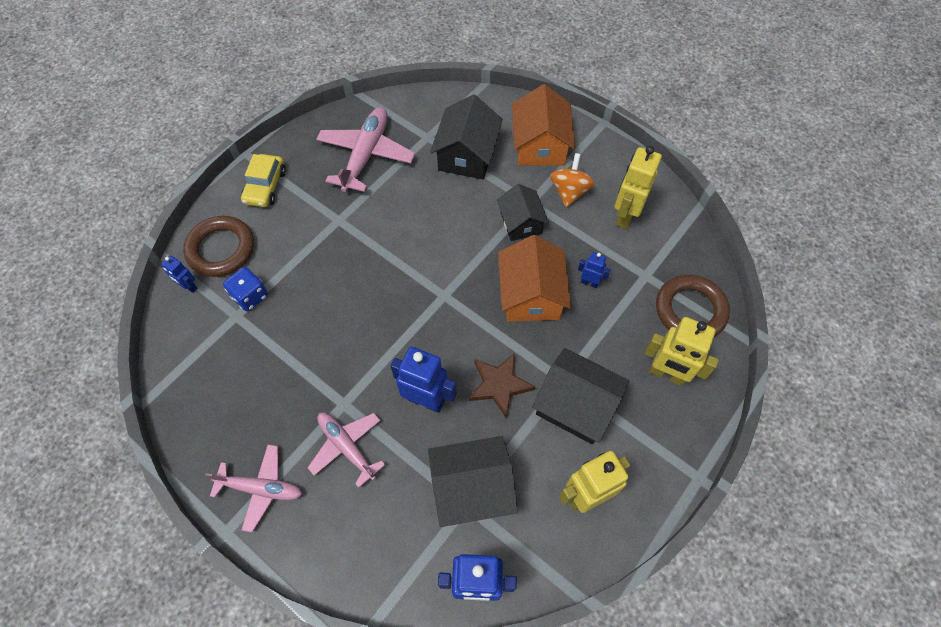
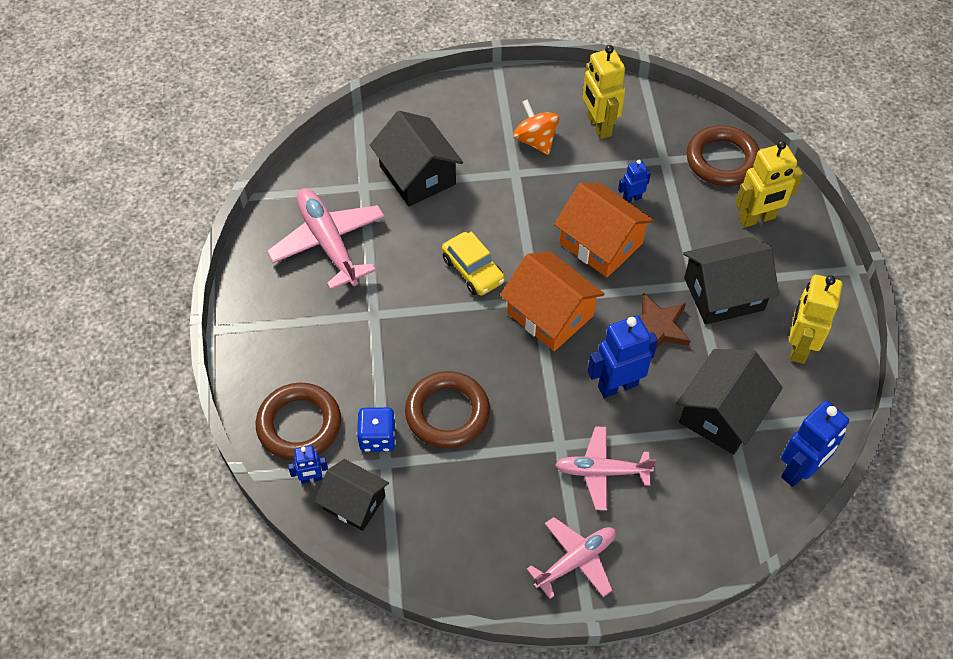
camera: 45 degrees left, 5 degrees down
(265, 186) = (269, 342): yellow car -> yellow car (473, 270)
(305, 318) = (447, 413): none -> brown ring
(521, 223) = (527, 195): black house -> black house (354, 502)
(540, 145) = (468, 121): orange house -> orange house (550, 314)

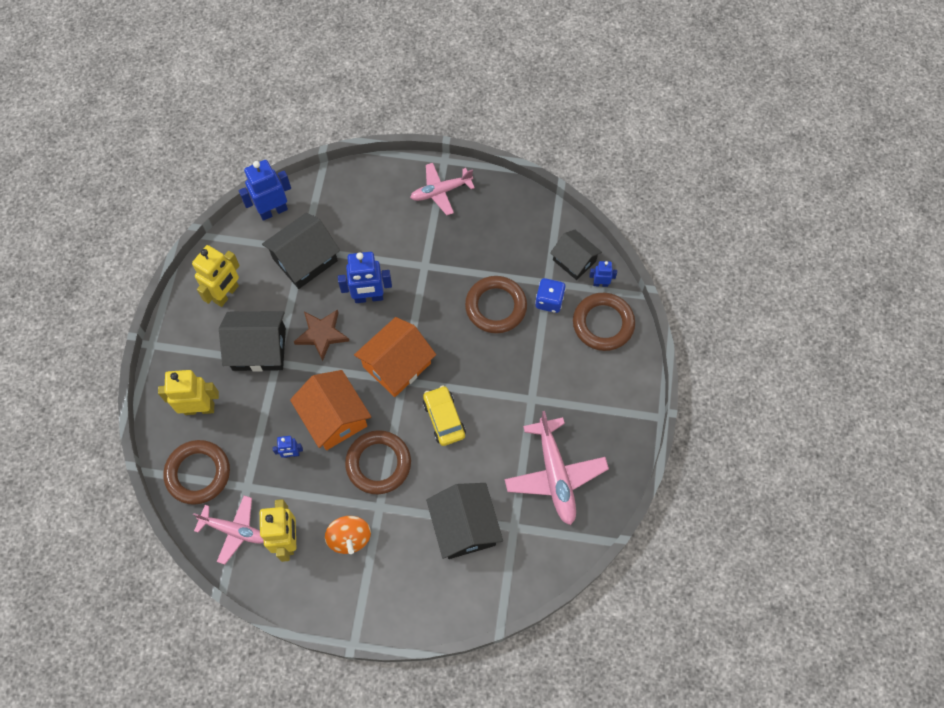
camera: 165 degrees left, 10 degrees up
(531, 210) = (378, 464): none -> brown ring
(550, 314) = (397, 365): orange house -> orange house turned 75 degrees clockwise
(601, 471) = (403, 241): pink plane -> pink plane (234, 530)

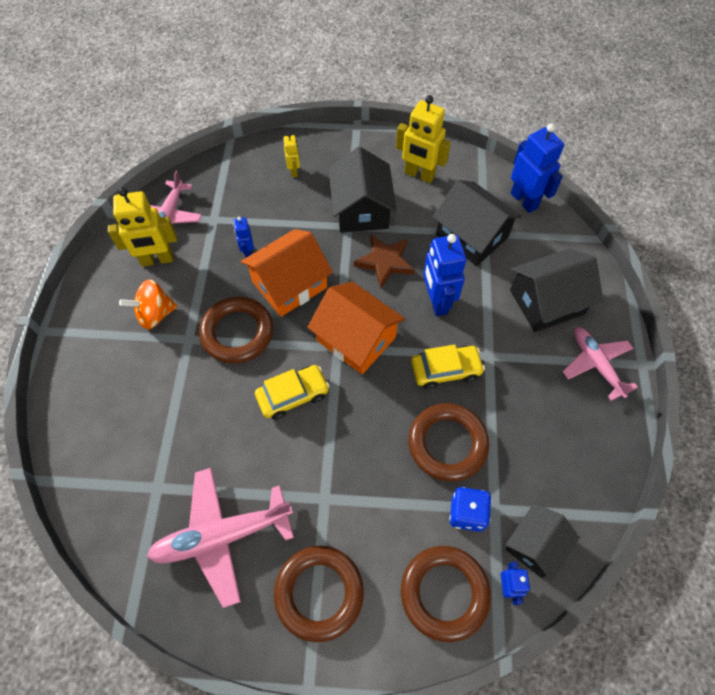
camera: 85 degrees right, 5 degrees down
(198, 473) = (227, 180): brown ring -> brown ring (319, 593)
(199, 408) = (294, 171): yellow robot -> yellow robot, size x0.52
(434, 299) = (445, 370): none -> yellow car
(464, 526) = (161, 430): black house -> black house (547, 302)

